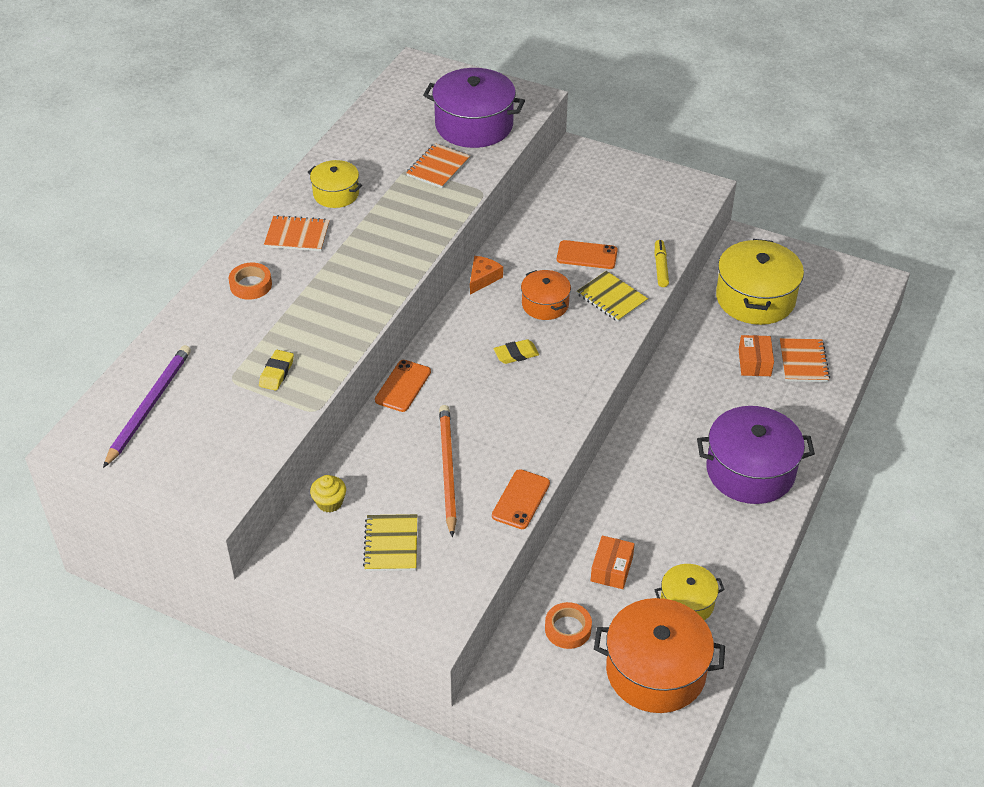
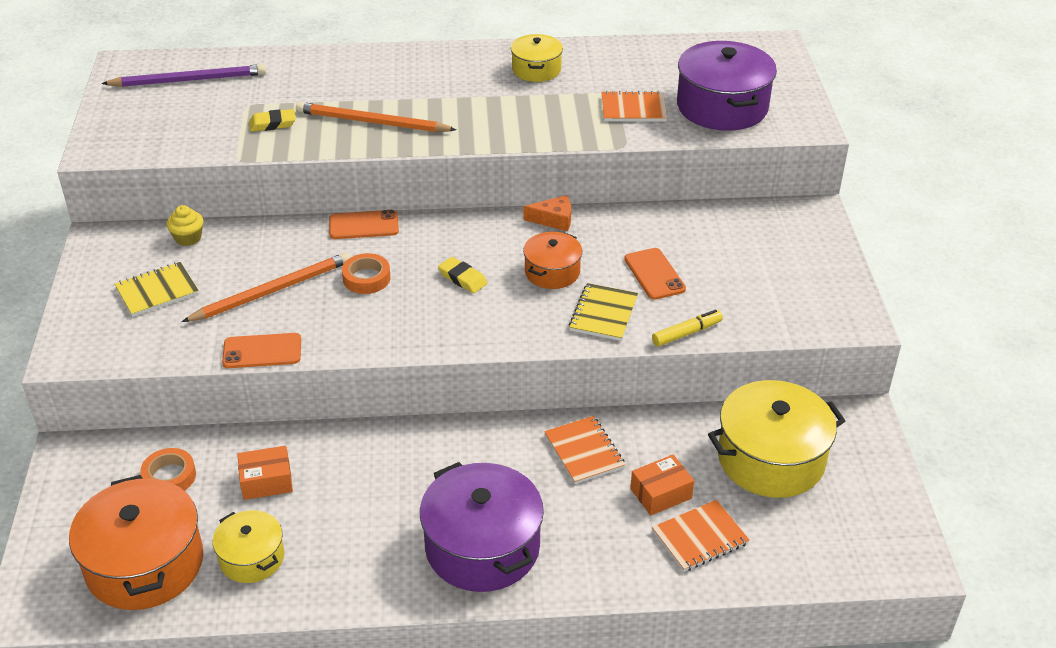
camera: 60 degrees right, 5 degrees down
(251, 285) = (374, 72): orange tape -> orange tape (366, 278)
(297, 235) = (459, 71): orange notebook -> orange notebook (584, 451)
(329, 312) = (372, 122): none -> orange pencil

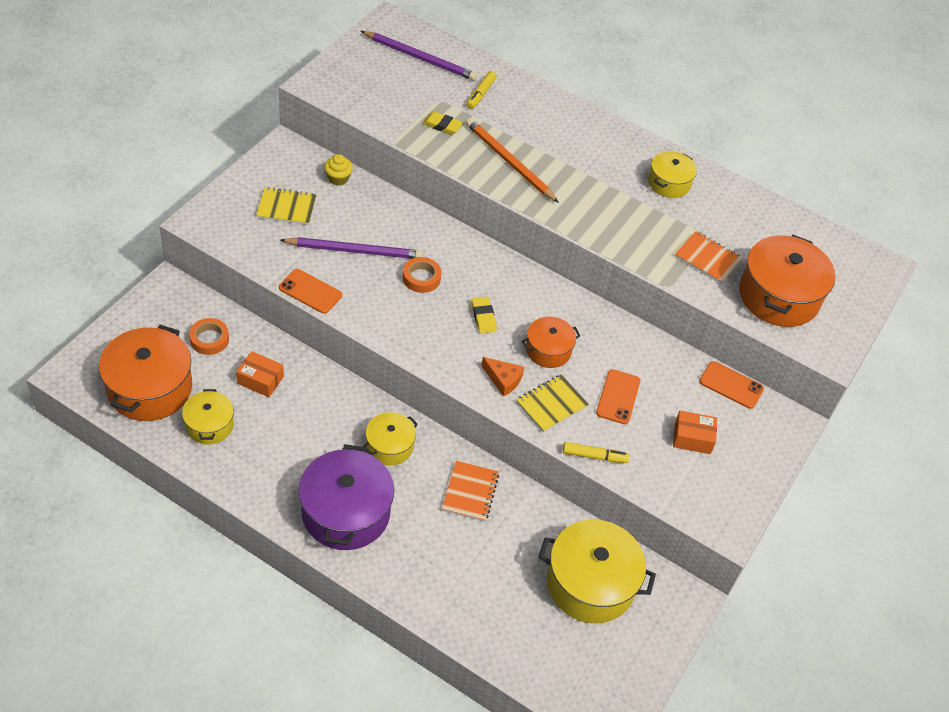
camera: 30 degrees right, 10 degrees up
(272, 291) = (354, 251): orange pencil -> purple pencil
(283, 82) = (480, 94): none -> yellow marker
(364, 225) = (456, 236): orange phone -> orange phone (731, 385)
(464, 460) = (389, 446): none -> yellow pot
(554, 219) = (589, 310): orange cheese -> orange cheese (503, 380)
(661, 493) = (491, 556): orange box -> orange box (692, 438)
(700, 537) = (486, 603): orange notebook -> none
(722, 107) = (779, 296): purple pot -> orange pot

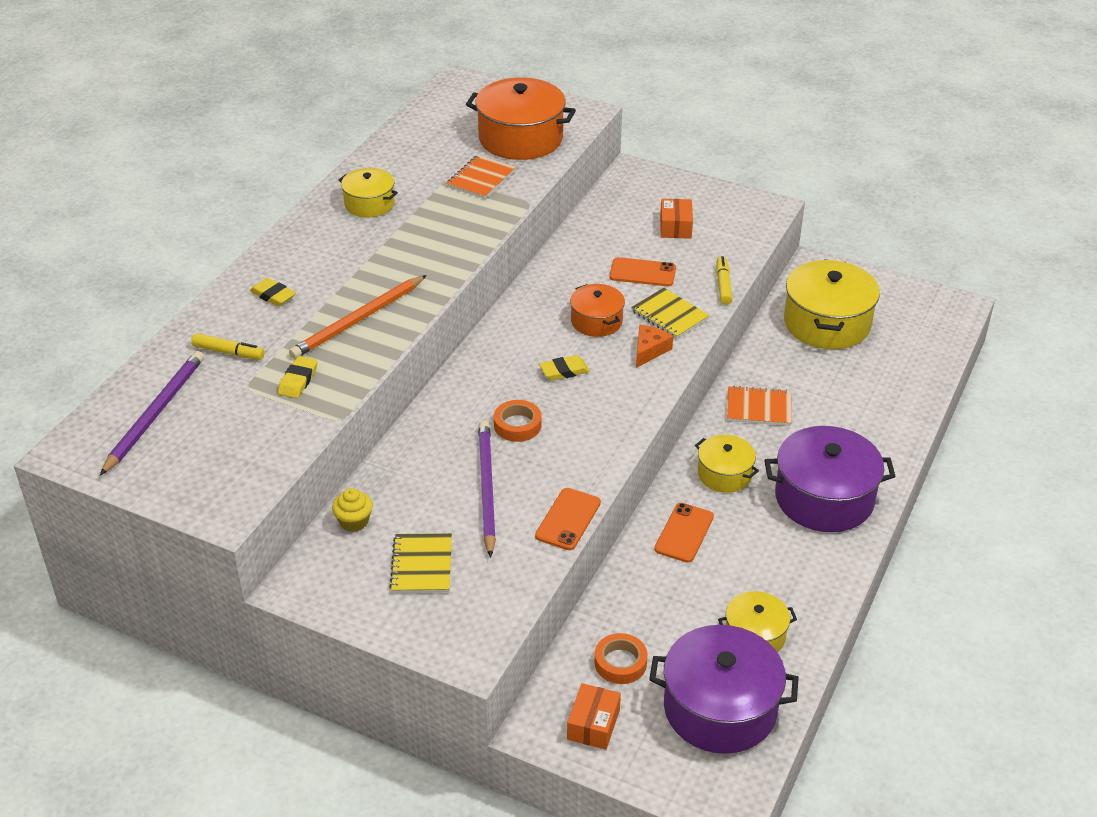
camera: 90 degrees left, 10 degrees down
(150, 388) = (720, 708): orange pot -> purple pot
(260, 380) = (670, 600): orange box -> orange box (593, 724)
(546, 120) = (273, 295): none -> yellow eraser
(731, 385) = (601, 204): orange phone -> orange phone (684, 533)

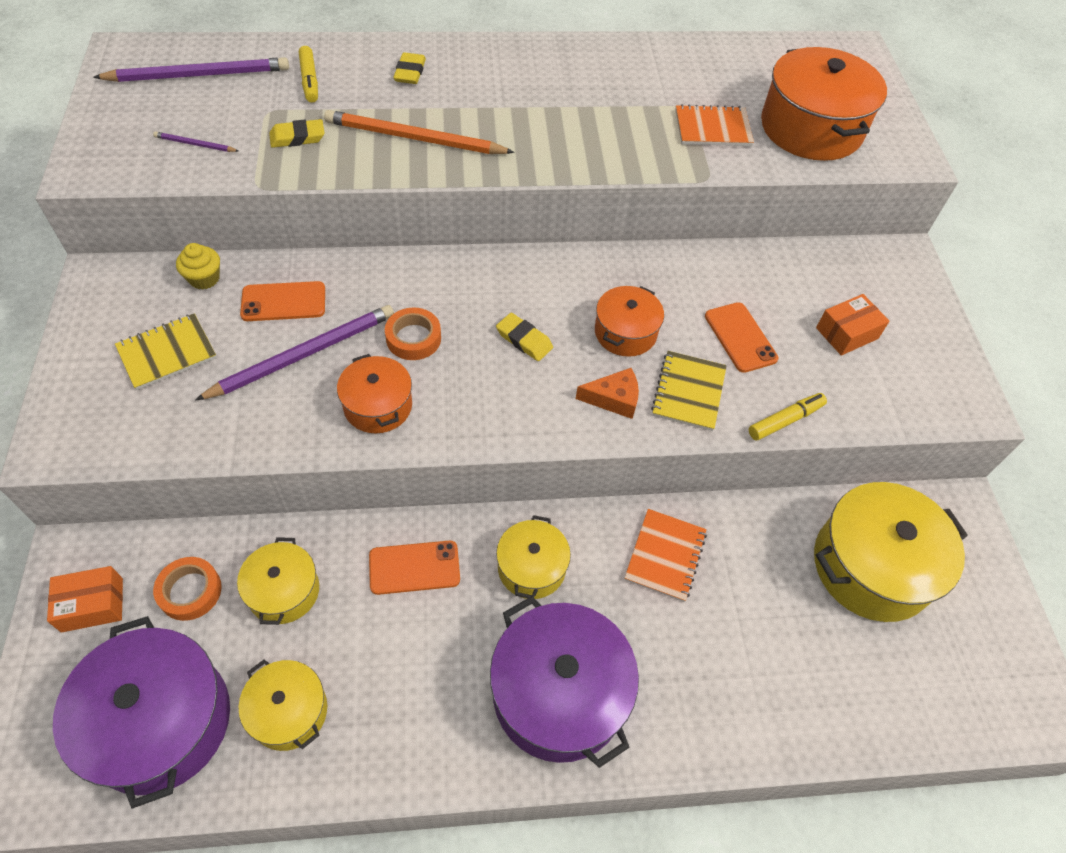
camera: 55 degrees right, 15 degrees up
(252, 440) = (195, 144): none -> purple pencil
(369, 204) = (598, 73): yellow pot -> yellow pot (284, 591)
(568, 465) = (378, 406): none -> orange pot
(568, 519) = (293, 442): orange phone -> orange phone (283, 302)
(758, 408) = (665, 556): orange notebook -> orange notebook turned 45 degrees clockwise

